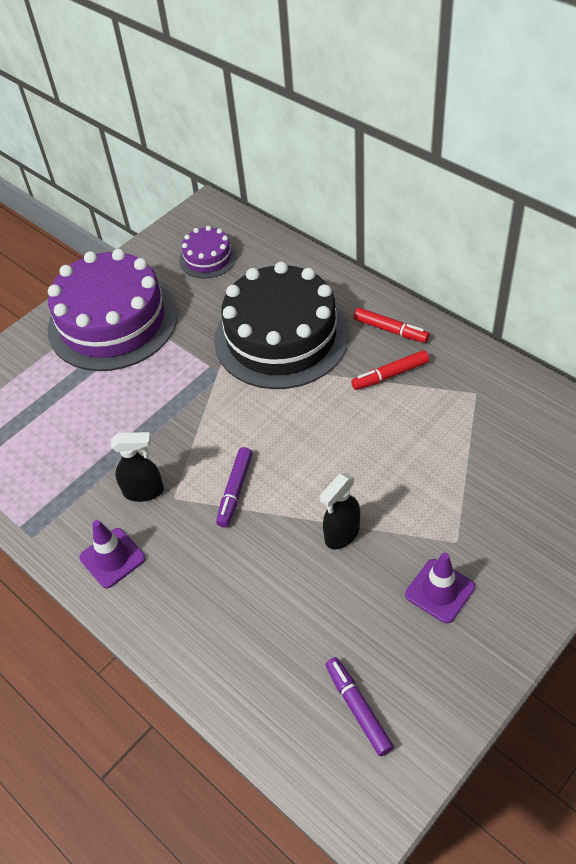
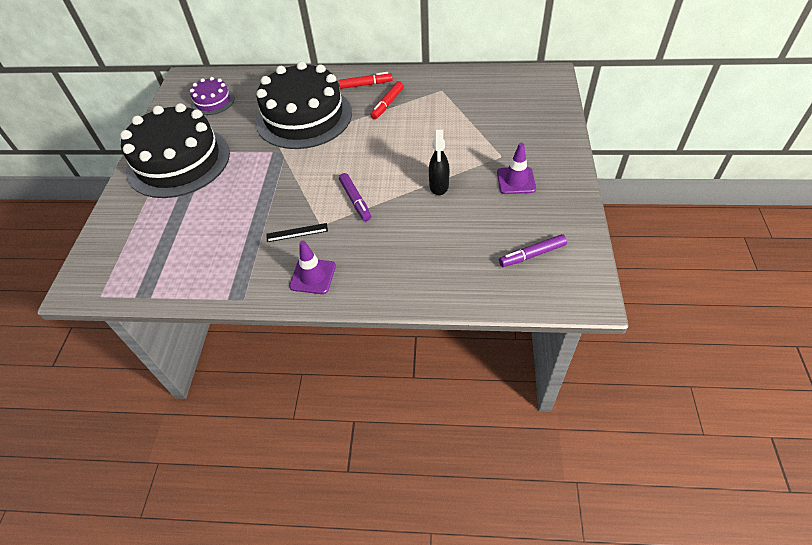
camera: 40 degrees left, 0 degrees up
(113, 321) = (178, 161): purple cake -> black cake
(144, 491) = (297, 232): black spray bottle -> black ruler
(358, 708) = (532, 255): purple marker -> purple marker turned 45 degrees counterclockwise

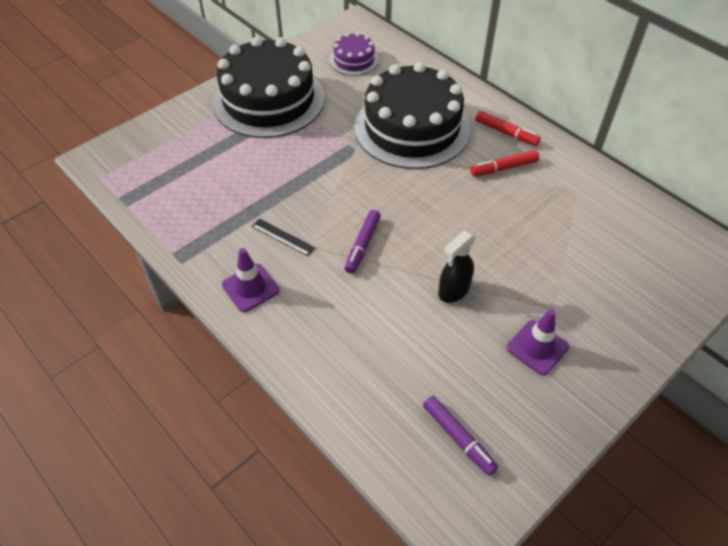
camera: 40 degrees right, 0 degrees up
(532, 255) = (458, 438): purple marker -> purple marker turned 150 degrees counterclockwise

